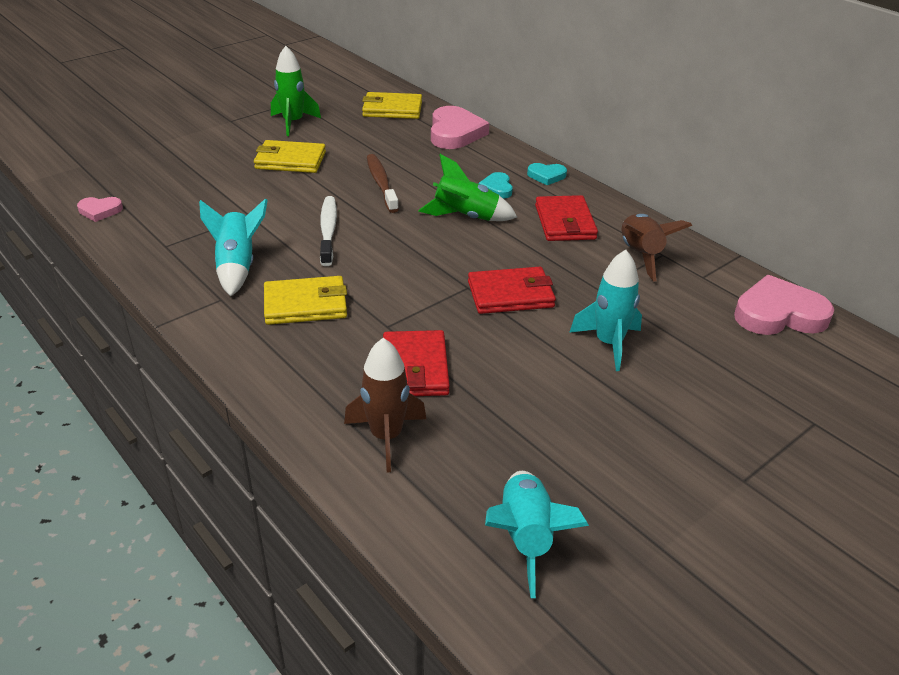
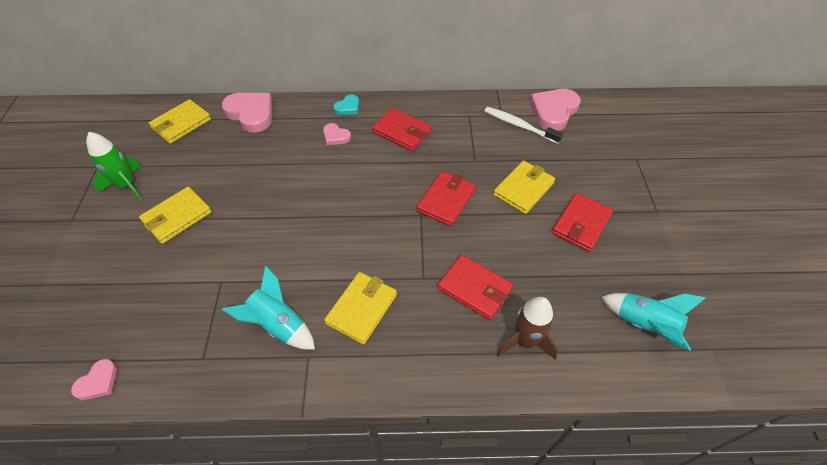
camera: 50 degrees left, 15 degrees up
(328, 231) = (290, 247): white toothbrush -> white toothbrush (519, 126)
(381, 183) = (266, 186): brown toothbrush -> none
(465, 217) = (350, 170): green rocket -> none
(497, 188) = (336, 136): turquoise heart -> pink heart
(608, 343) = (523, 189): turquoise rocket -> yellow wallet
(619, 414) = (581, 224): none -> red wallet
(640, 255) = (461, 124): brown rocket -> none

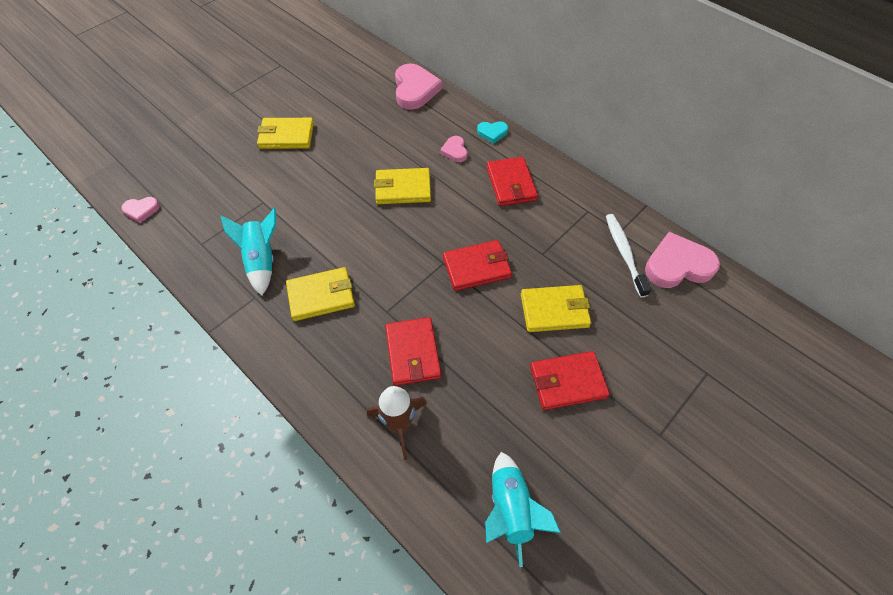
camera: 45 degrees right, 5 degrees up
(126, 185) = (282, 91): green rocket -> none
(181, 124) = (361, 67): yellow wallet -> yellow wallet (403, 188)

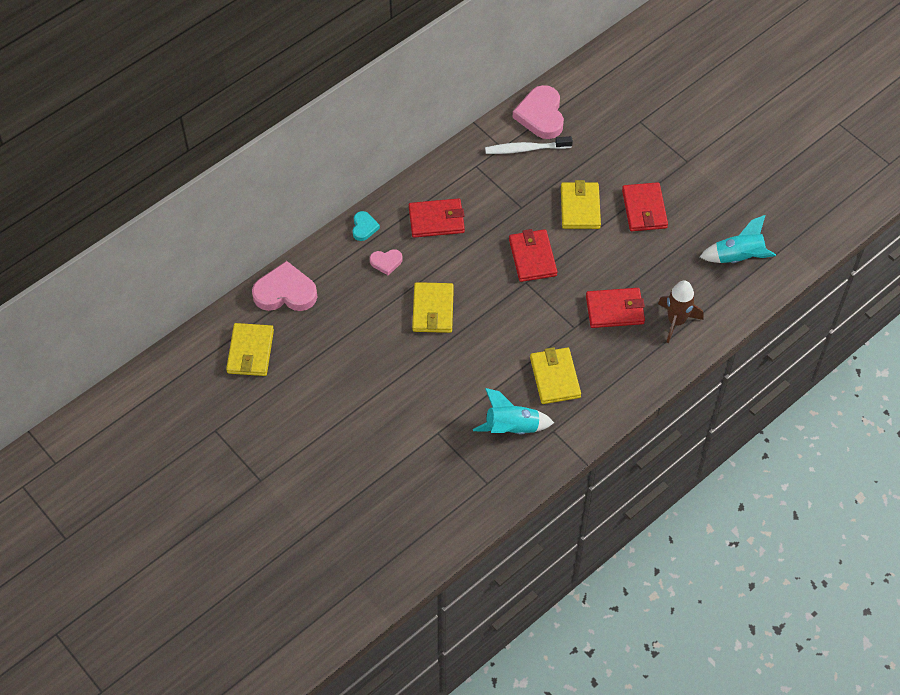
camera: 85 degrees left, 0 degrees up
(141, 210) = (437, 545): pink heart -> none
(286, 136) = (343, 416): yellow wallet -> yellow wallet (250, 351)

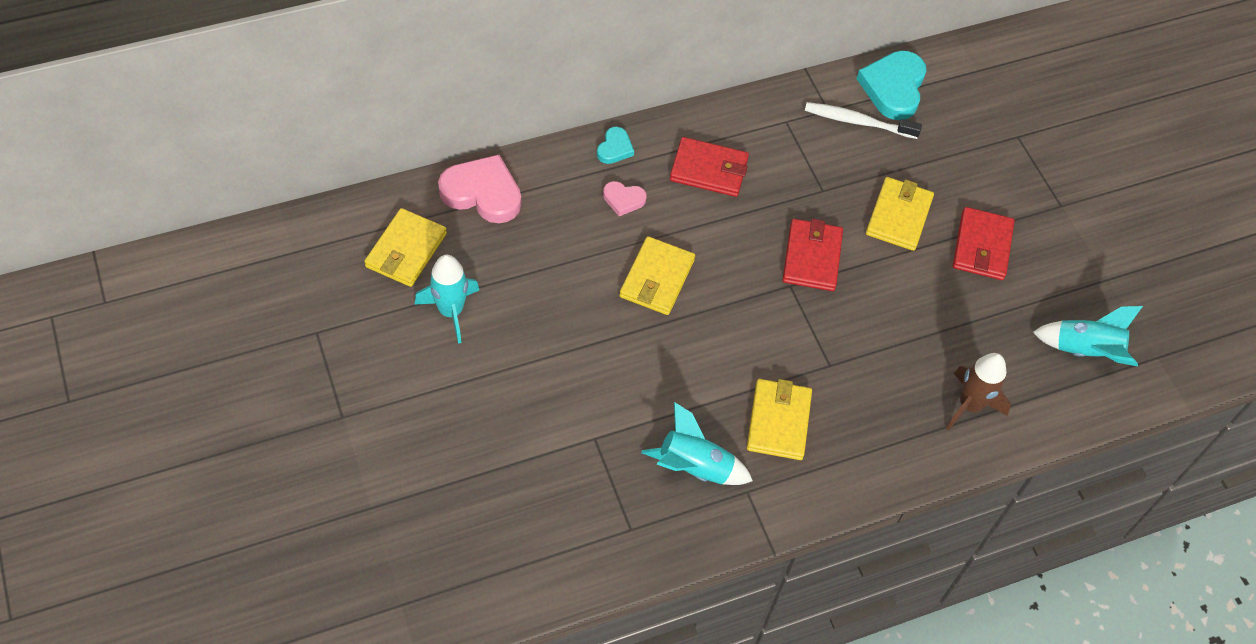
camera: 15 degrees right, 0 degrees up
(301, 383) = (451, 311): none -> turquoise rocket
(541, 115) = (893, 88): pink heart -> turquoise heart
(615, 310) = (893, 361): red wallet -> none

